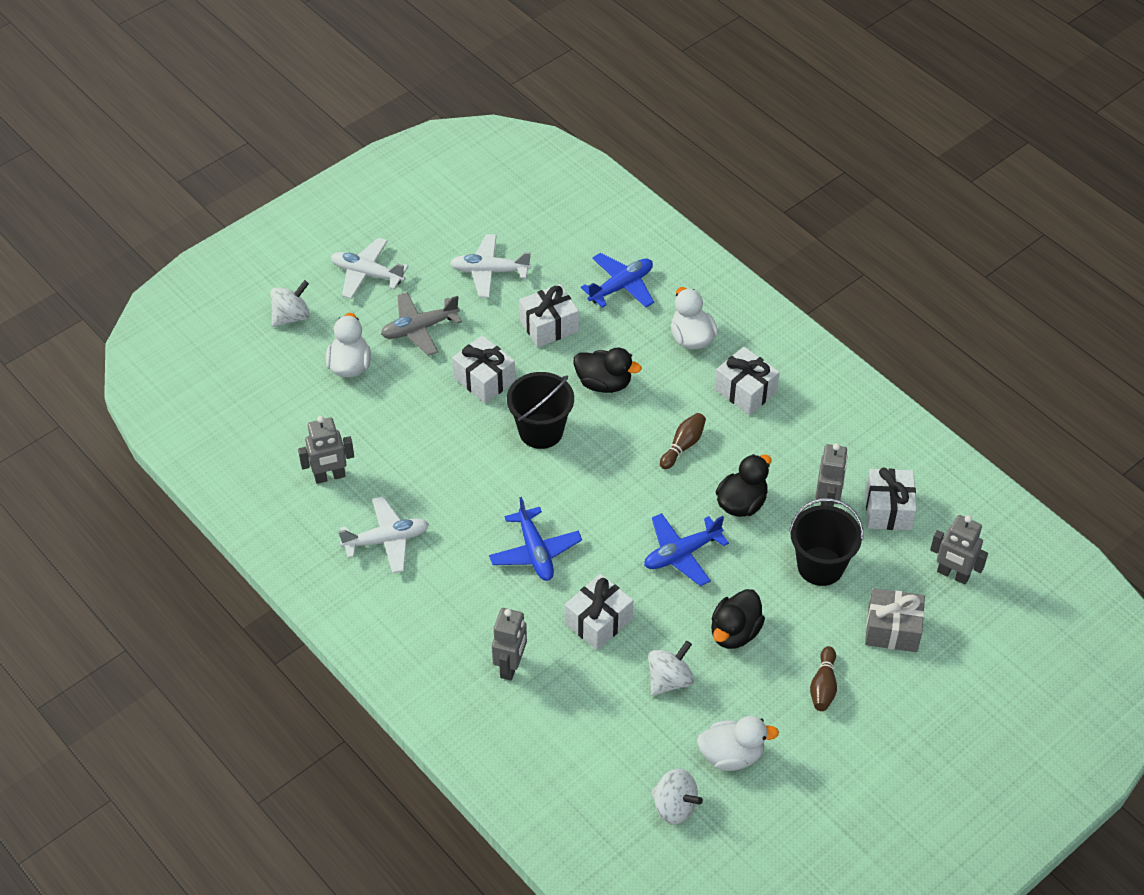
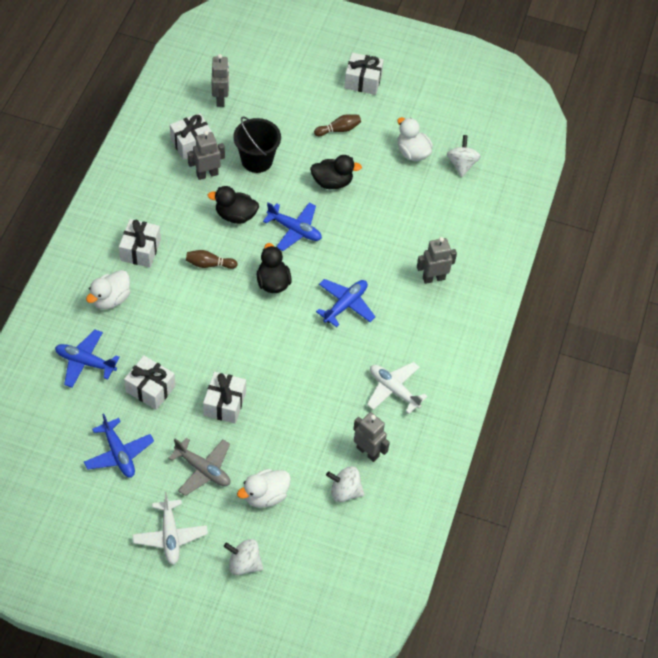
camera: 125 degrees left, 5 degrees up
(489, 271) = (119, 454): white plane -> blue plane
(541, 431) = (248, 348): black bucket -> none
(598, 621) = (372, 250): white gift -> white gift (363, 81)
(604, 383) = (183, 331): black duck -> black duck (273, 282)
(669, 680) = (386, 199): white spinning top -> white spinning top (345, 491)
(892, 629) = (279, 113): grey gift -> none

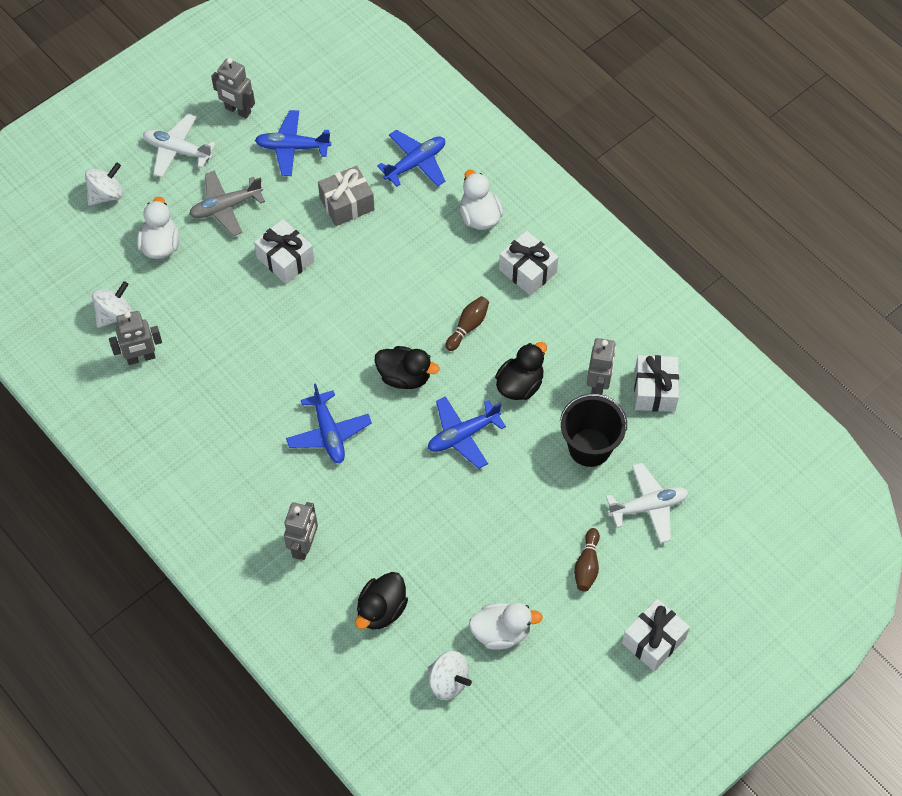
camera: 125 degrees right, 5 degrees up
(150, 389) = (347, 204): white gift -> grey gift
(221, 99) = (710, 456): grey robot -> grey robot (237, 110)
(332, 182) = (508, 513): black duck -> black duck (381, 610)
(393, 390) = (193, 422): white plane -> white plane (648, 506)

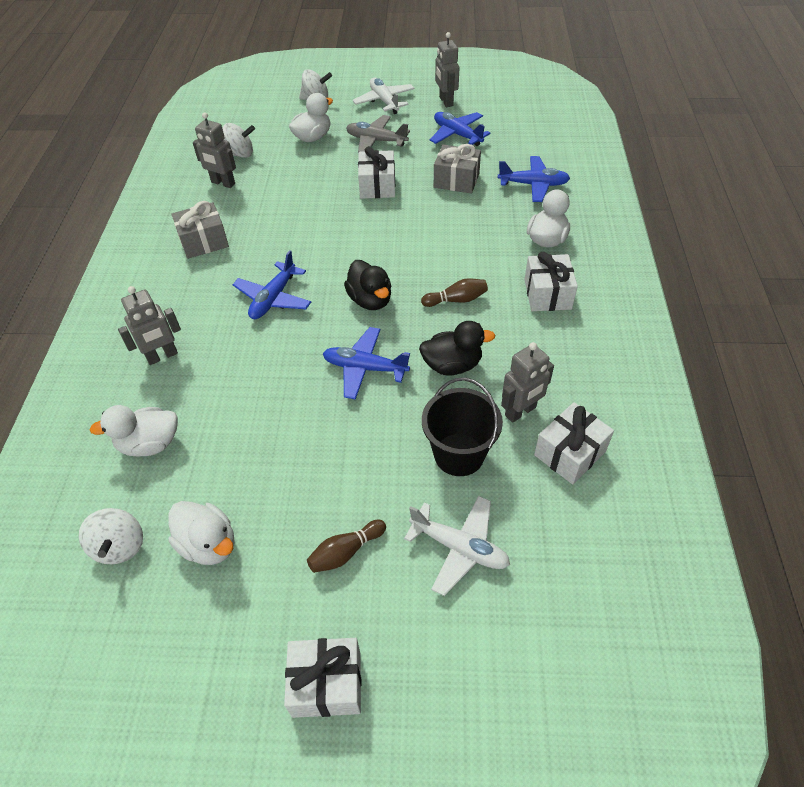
camera: 45 degrees right, 10 degrees down
(203, 428) = (204, 241): none -> grey gift
(381, 610) = (150, 444): black duck -> white duck

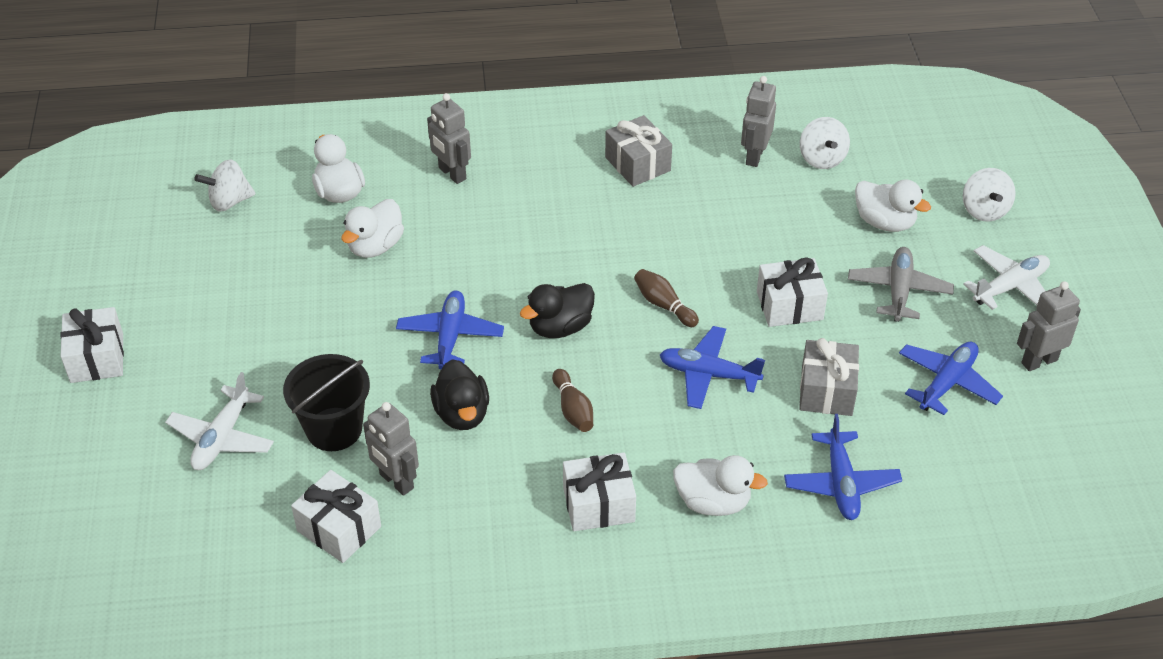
camera: 80 degrees right, 5 degrees down
(209, 544) = (230, 257): white duck -> white duck (375, 246)
(273, 298) = (550, 242): blue plane -> blue plane (708, 374)
(346, 552) = (220, 353): brown bowling pin -> brown bowling pin (664, 305)

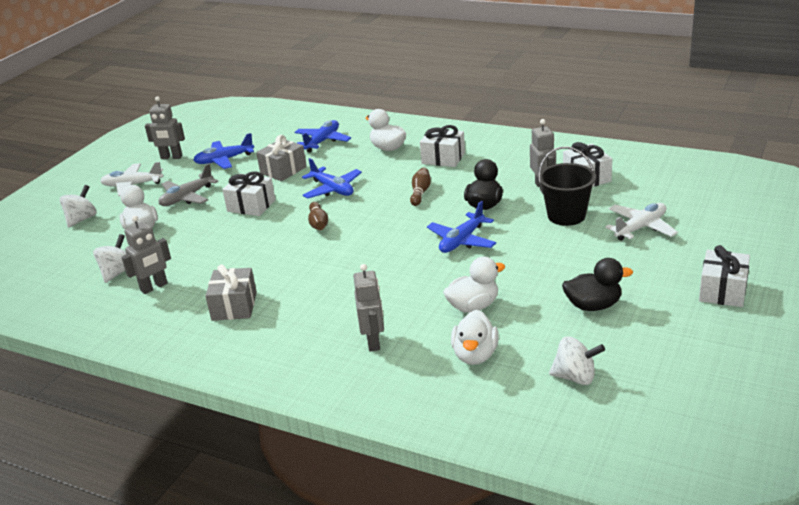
camera: 145 degrees left, 15 degrees down
(560, 327) = (390, 228): black duck -> black duck (593, 306)

